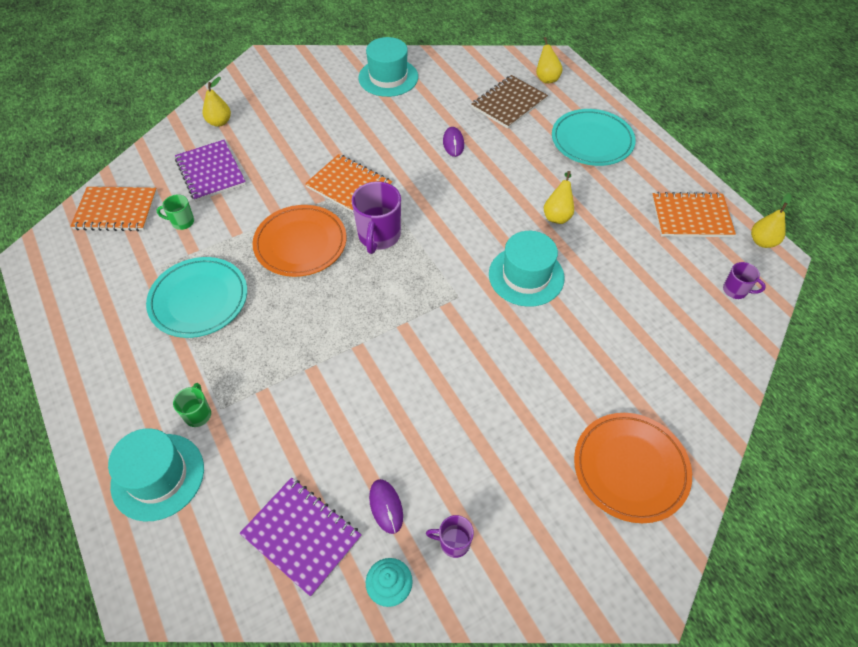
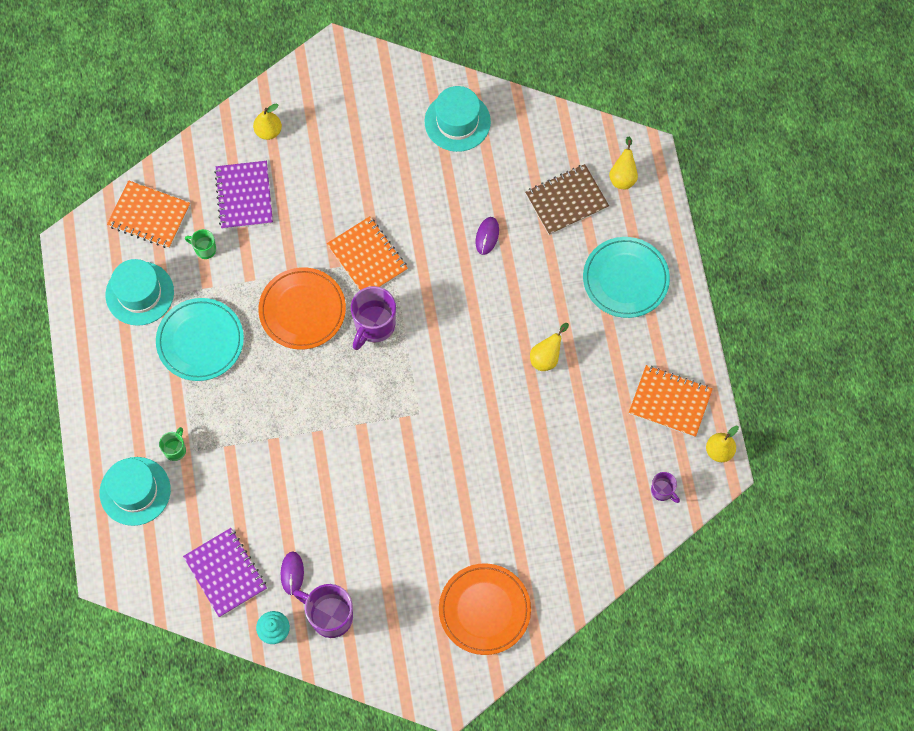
camera: 20 degrees right, 15 degrees up
(453, 542) = (330, 616): purple mug -> purple mug, size x1.88
(526, 276) = (486, 413): turquoise hat -> turquoise hat (139, 293)

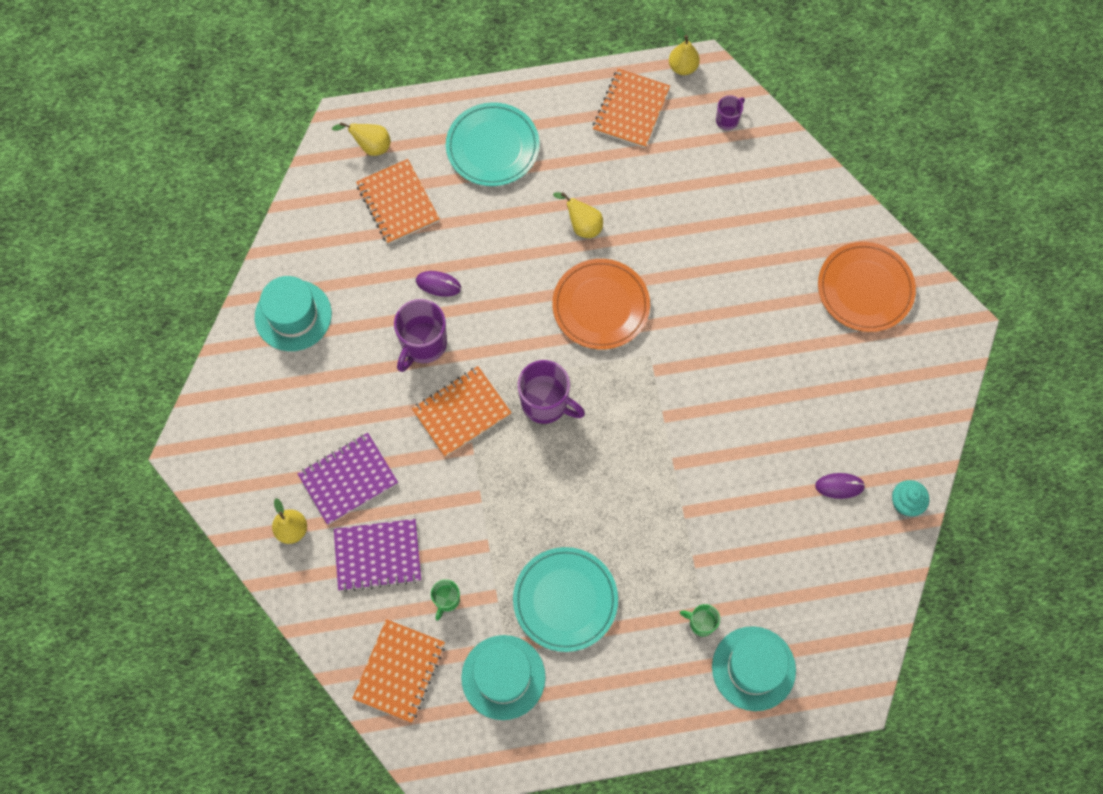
camera: 90 degrees left, 0 degrees up
(225, 573) = (844, 559): purple notebook -> purple notebook (348, 479)
(302, 310) = (526, 483): orange plate -> orange plate (600, 306)
(330, 616) = (884, 444): purple mug -> purple mug (423, 345)
(566, 201) = (398, 203): brown notebook -> orange notebook

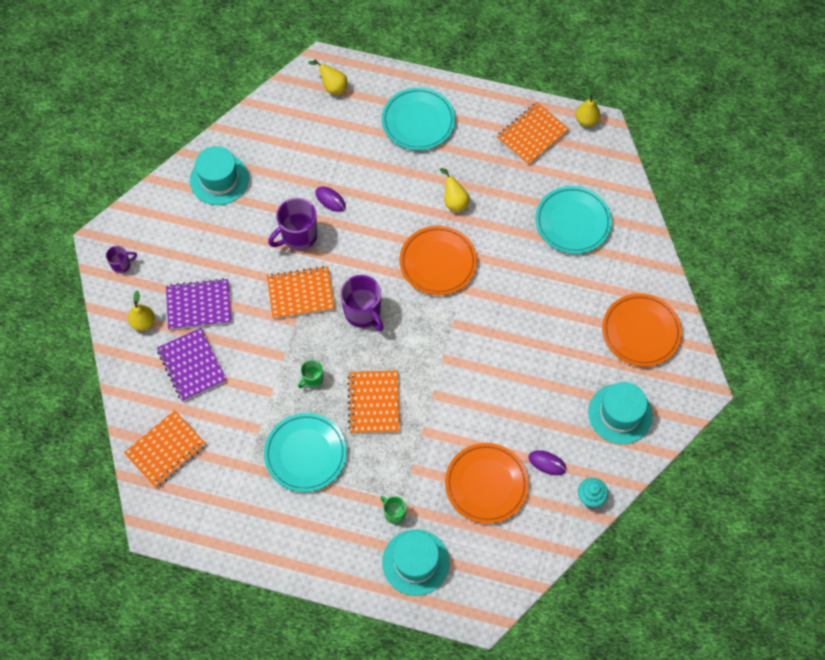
camera: 25 degrees right, 5 degrees down
(378, 555) = (192, 365): purple notebook -> purple notebook turned 45 degrees clockwise
(398, 203) = (331, 133): orange notebook -> orange notebook (374, 403)
(446, 600) = (223, 416): green mug -> green mug (312, 379)
(503, 677) = (234, 486): turquoise hat -> turquoise hat (620, 414)
(727, 120) = (600, 170): purple mug -> purple mug (122, 265)
(727, 193) = (573, 222): none -> turquoise plate
(785, 541) = (486, 484): none -> orange plate

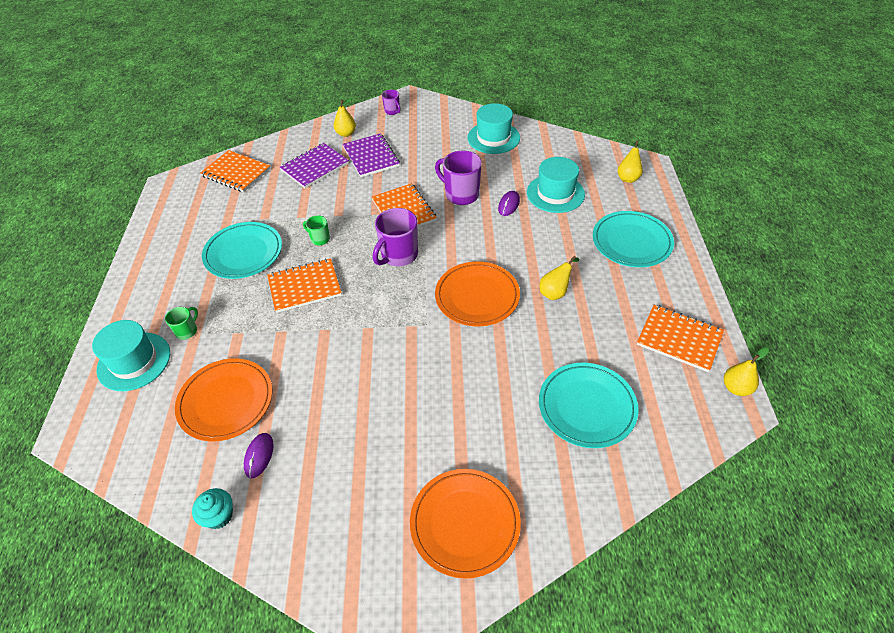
camera: 75 degrees right, 15 degrees down
(620, 414) = (339, 525): turquoise hat -> turquoise hat (555, 193)

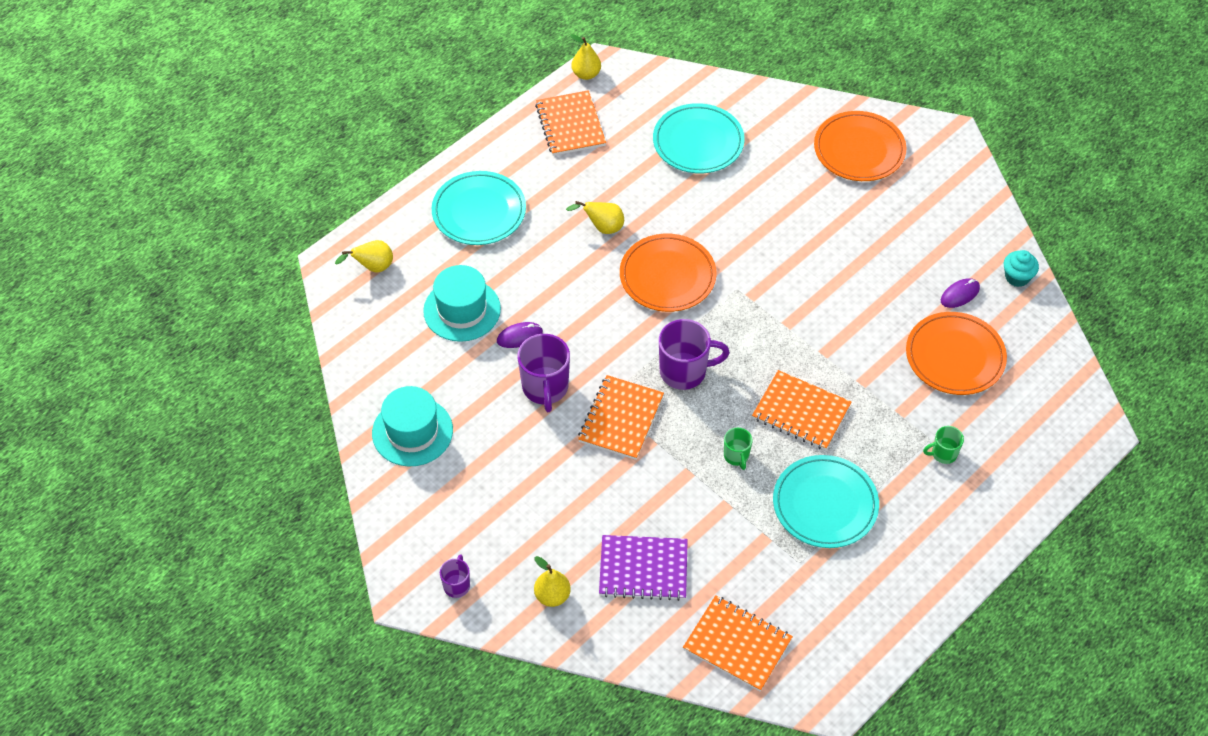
camera: 135 degrees left, 5 degrees up
(134, 361) = (1010, 460): turquoise hat -> none
(236, 172) = (737, 644): orange notebook -> orange notebook turned 45 degrees counterclockwise
(371, 157) = (568, 527): purple notebook -> none

